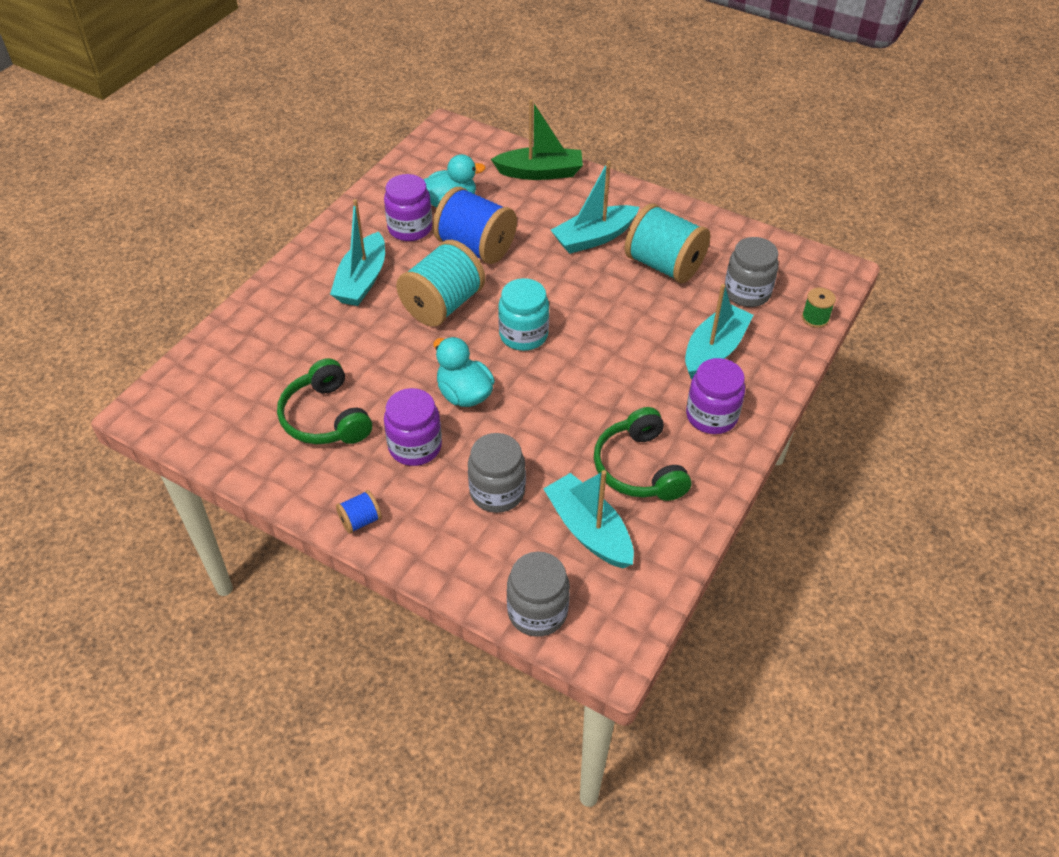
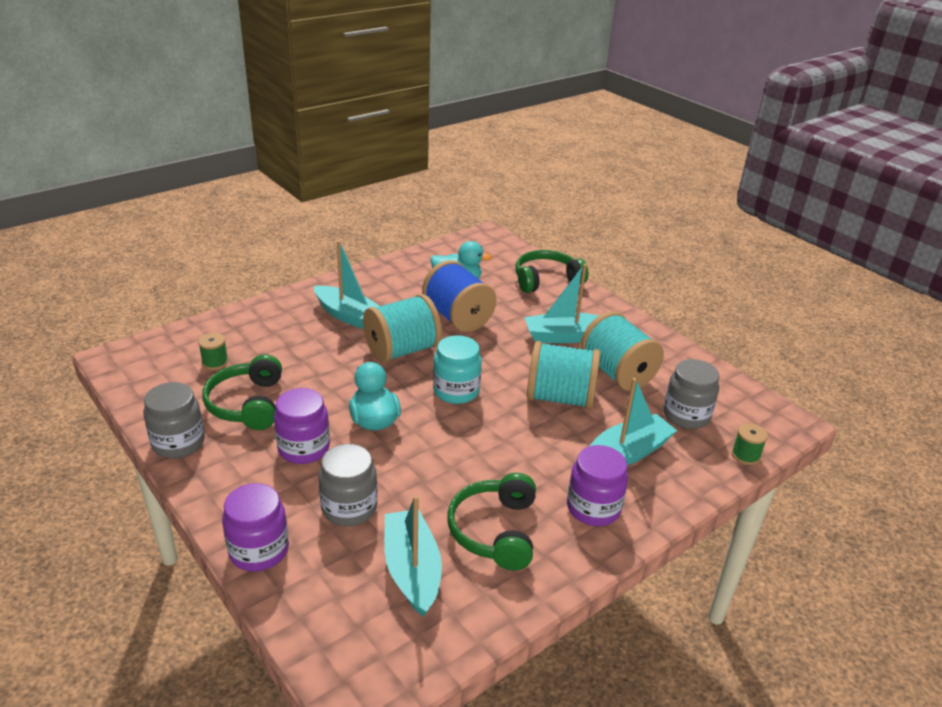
camera: 20 degrees right, 15 degrees down
(257, 381) = (215, 362): none -> green spool
(360, 520) = (215, 492): blue spool -> none
(362, 280) = (349, 316): turquoise boat -> turquoise boat turned 90 degrees counterclockwise
(410, 228) = (413, 291): purple jar -> purple jar (259, 550)
(537, 611) = (315, 627): grey jar -> grey jar (178, 443)
(540, 172) = (546, 280): green boat -> green headphones
(625, 310) = (560, 398): none -> turquoise spool

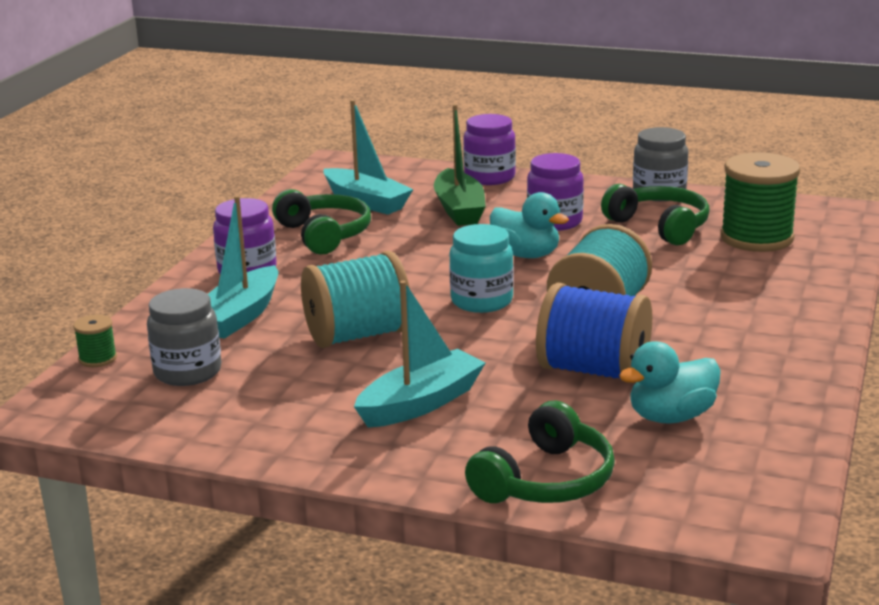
camera: 150 degrees right, 10 degrees down
(215, 362) = (756, 238): green spool -> green spool, size x2.23
(349, 316) = (722, 320): turquoise boat -> none
(349, 508) = (459, 209): grey jar -> green boat
(617, 373) = (308, 385): turquoise spool -> none

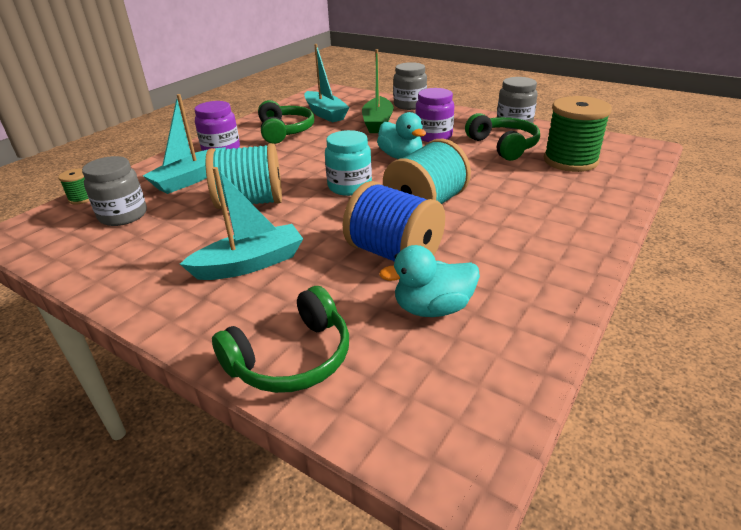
camera: 15 degrees right, 10 degrees up
(489, 177) = (409, 105): purple jar -> grey jar

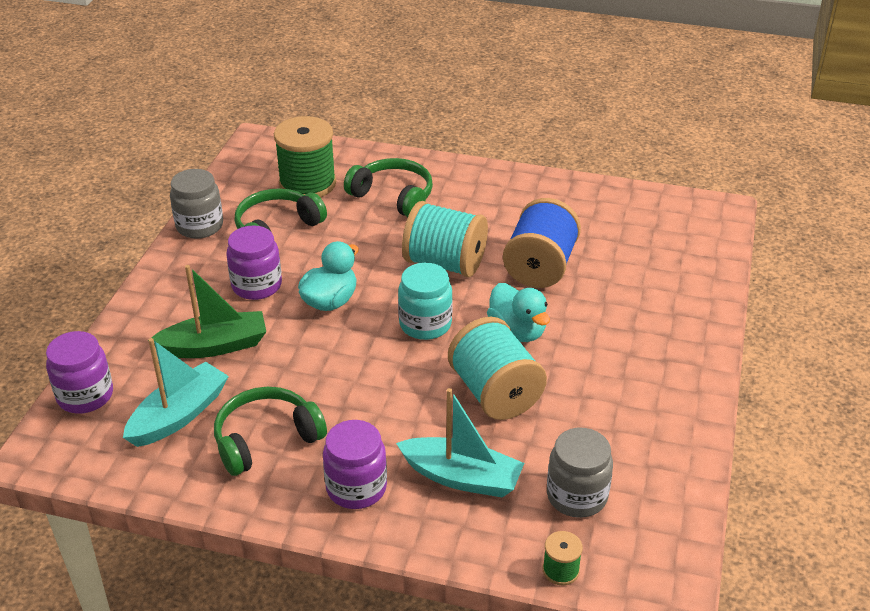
camera: 110 degrees left, 5 degrees up
(250, 264) = (604, 349): turquoise boat -> none
(291, 358) = (692, 288): green headphones -> green headphones (393, 196)
(359, 96) = (85, 396): none -> purple jar
(409, 105) = (129, 328): grey jar -> none
(432, 308) = (599, 236): turquoise duck -> turquoise duck (517, 331)

